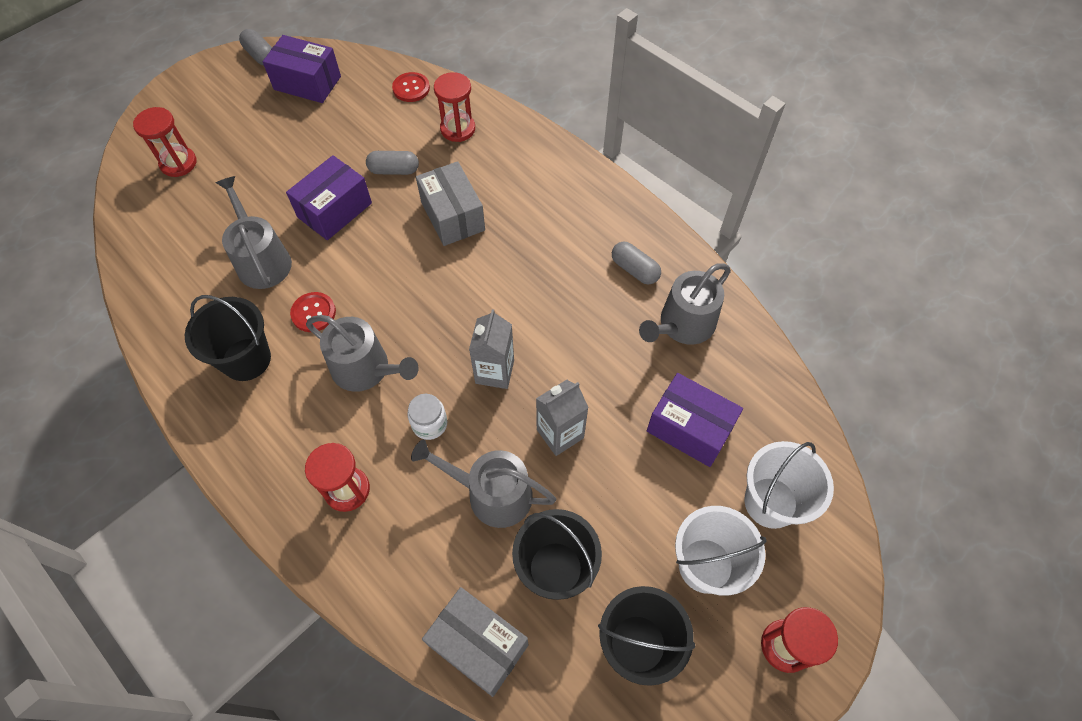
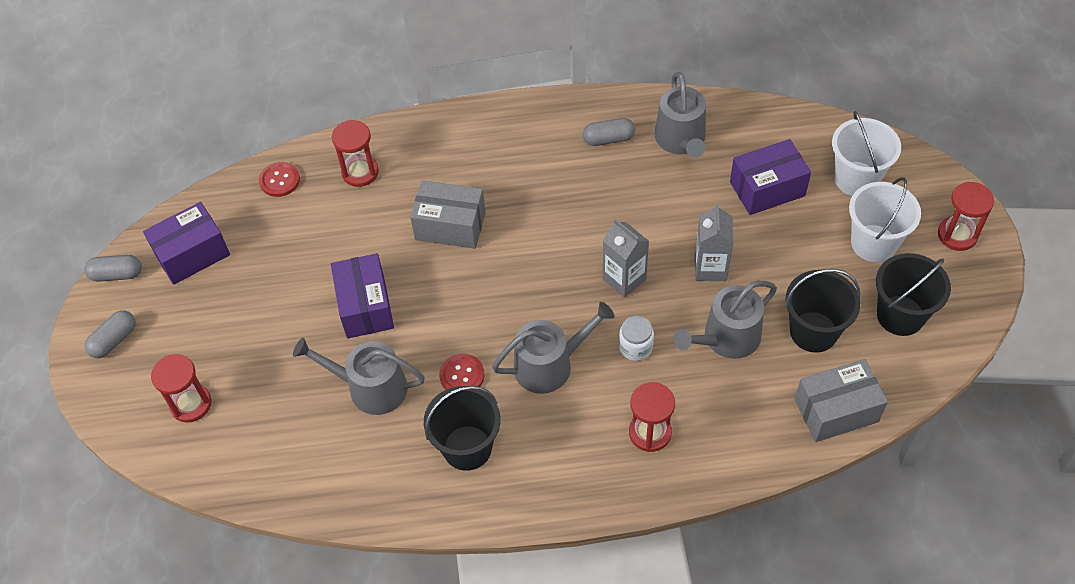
camera: 50 degrees left, 5 degrees down
(394, 170) = (362, 241): grey capsule -> grey capsule (114, 340)

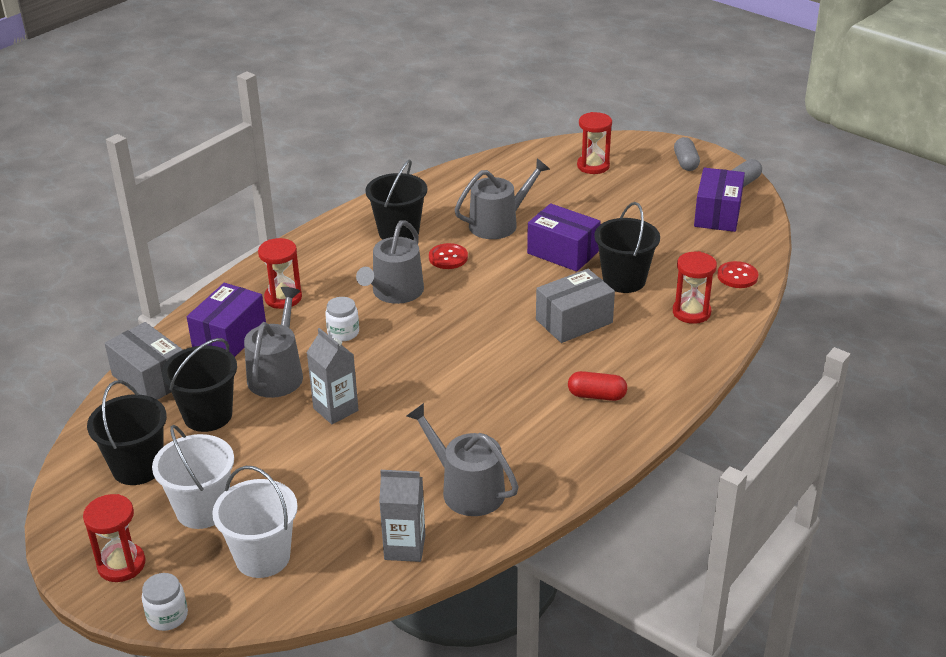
camera: 135 degrees right, 20 degrees down
(362, 239) = (624, 280): none -> black bucket
(517, 151) = (596, 396): none -> red capsule
(608, 139) = (533, 450): grey capsule -> none
(624, 279) = (398, 364): grey carton -> grey carton (405, 547)
(767, 189) = (343, 496): purple box -> purple box (229, 337)
(836, 410) = (150, 378): grey box -> grey box turned 75 degrees counterclockwise
(945, 177) = (167, 616): none -> white jar

